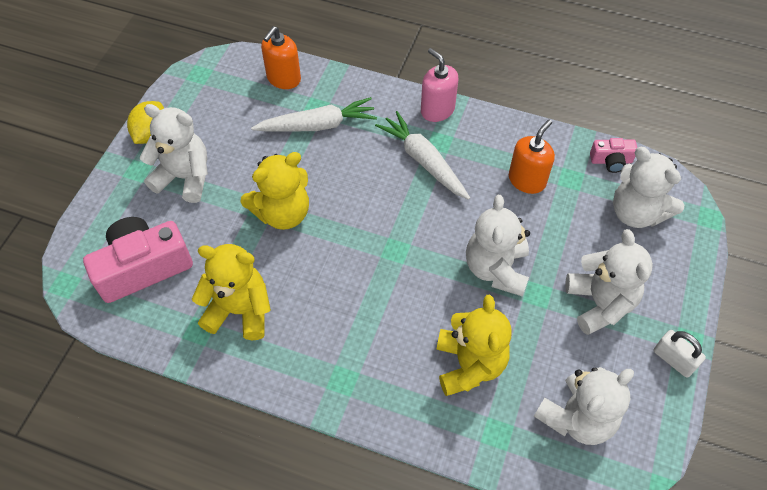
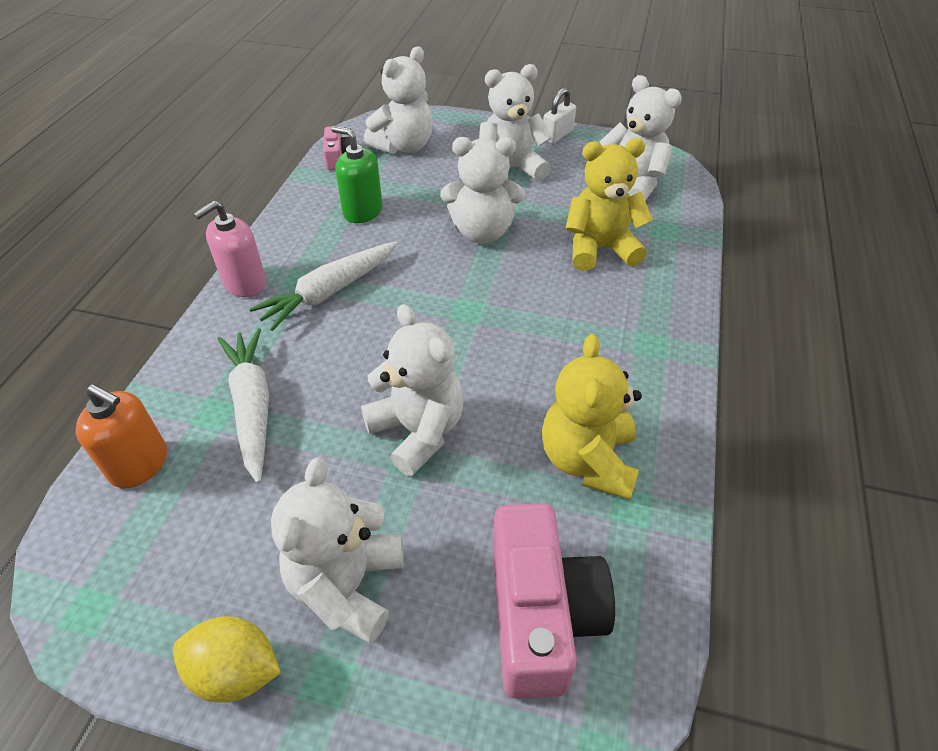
camera: 95 degrees left, 10 degrees down
(143, 267) = (540, 614): pink camera -> pink camera turned 150 degrees counterclockwise
(282, 213) = (418, 431): yellow teddy bear -> white teddy bear
(527, 180) = (362, 211): orange soap dispenser -> green soap dispenser

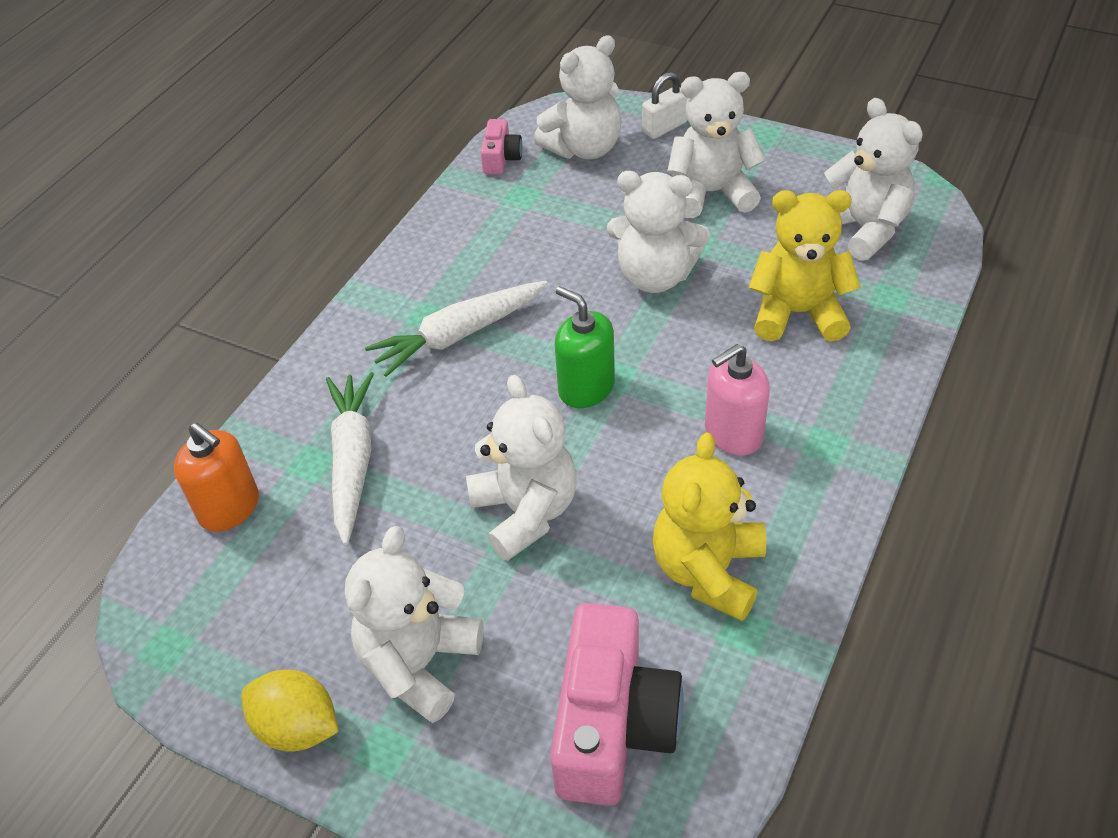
camera: 15 degrees right, 0 degrees up
(244, 283) = (365, 313): pink soap dispenser -> pink soap dispenser (733, 433)
(362, 211) = (516, 234): green soap dispenser -> green soap dispenser (586, 388)
(557, 135) = (786, 148): white padlock -> white padlock (664, 127)

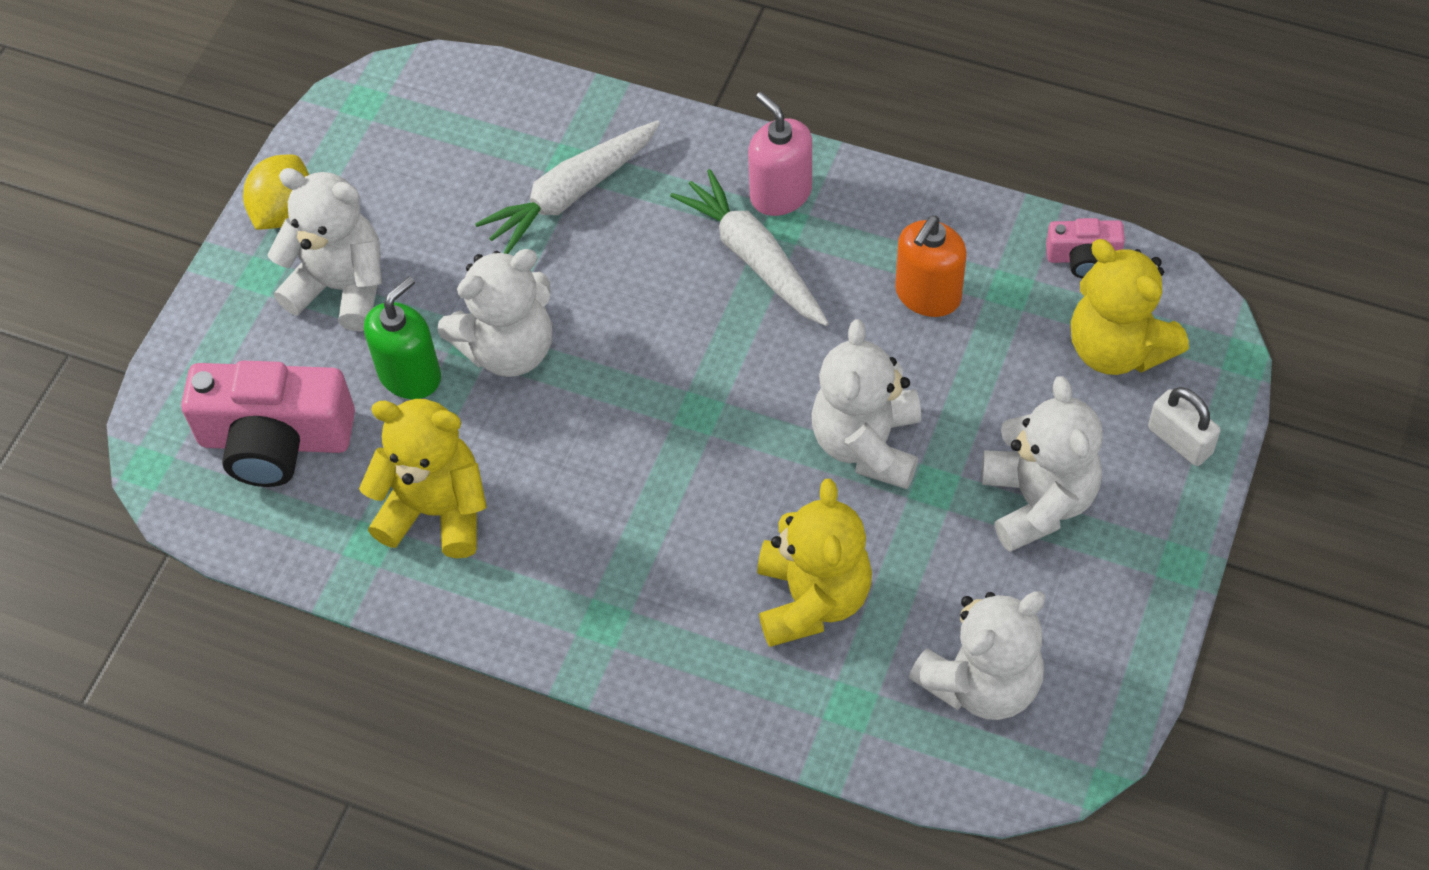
camera: 85 degrees right, 10 degrees up
(229, 508) = (512, 109): orange soap dispenser -> orange soap dispenser (928, 295)
(352, 461) = (571, 194): white carrot -> white carrot turned 150 degrees clockwise
(584, 148) = (1117, 348): white teddy bear -> yellow teddy bear
(586, 388) = (678, 387): green soap dispenser -> green soap dispenser (410, 375)
(733, 433) = (616, 531): pink soap dispenser -> pink soap dispenser (780, 193)

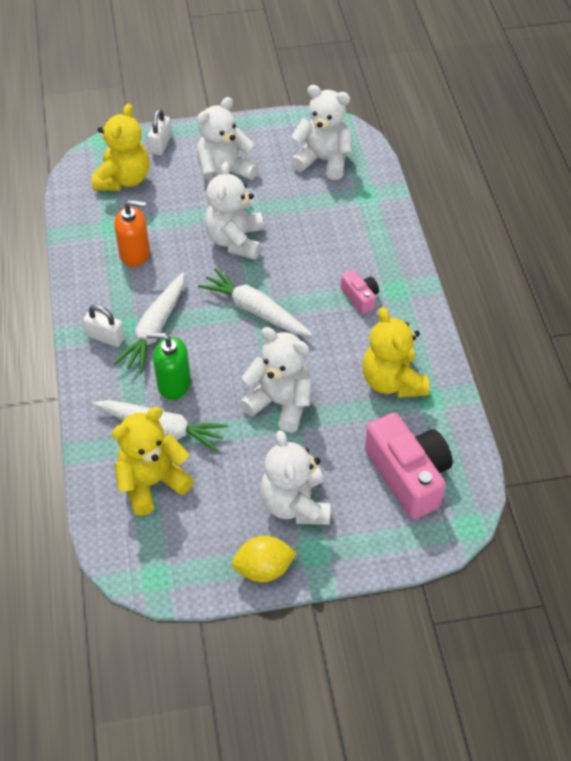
camera: 125 degrees left, 5 degrees down
(410, 375) = (326, 437): green soap dispenser -> green soap dispenser (173, 384)
(700, 400) = (255, 310): none -> white carrot
(780, 193) = (105, 337): pink soap dispenser -> white padlock
(812, 599) = (328, 226): yellow teddy bear -> yellow teddy bear (152, 482)
(867, 444) = (235, 240): white teddy bear -> white teddy bear turned 120 degrees clockwise
(1083, 258) = (77, 208): pink camera -> pink camera (360, 297)

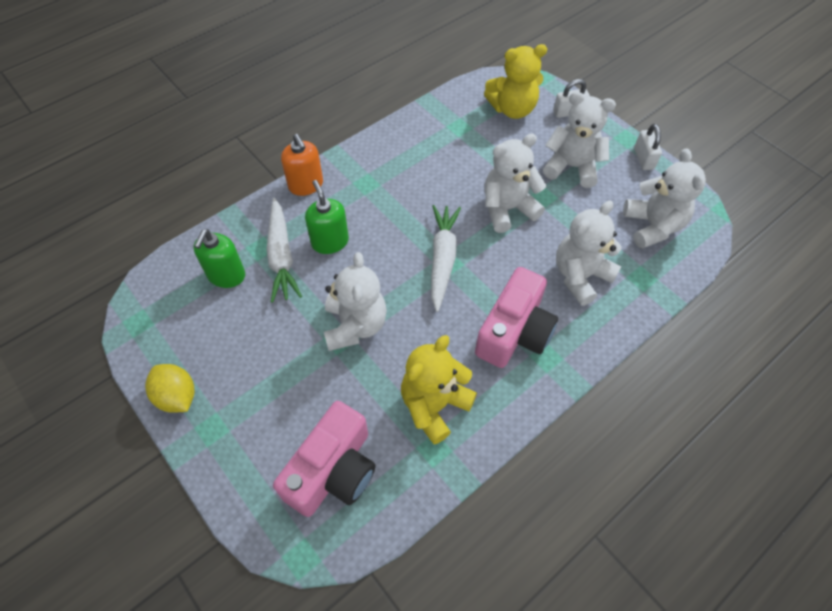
camera: 60 degrees right, 5 degrees up
(105, 337) = (348, 177): white padlock -> white padlock (643, 158)
(135, 254) = (443, 153): orange soap dispenser -> orange soap dispenser (306, 185)
(152, 482) = (226, 275): yellow teddy bear -> green soap dispenser
(155, 329) = (377, 203): white carrot -> none
(295, 504) = (254, 389): white teddy bear -> white teddy bear (580, 276)
(360, 297) = (514, 332): pink camera -> pink camera, size x2.03

